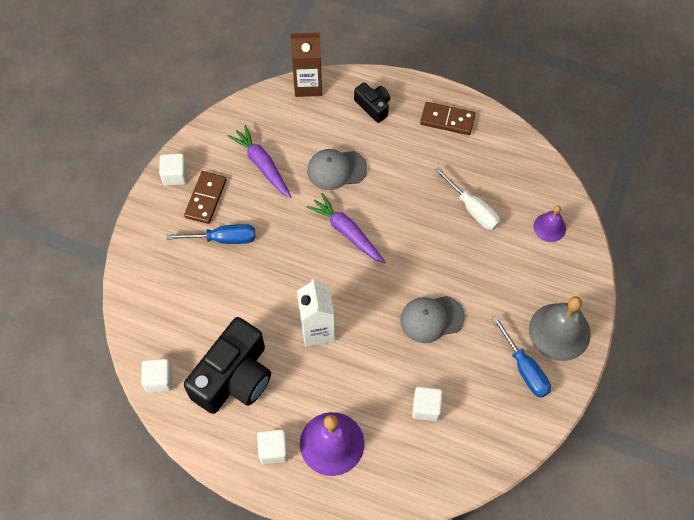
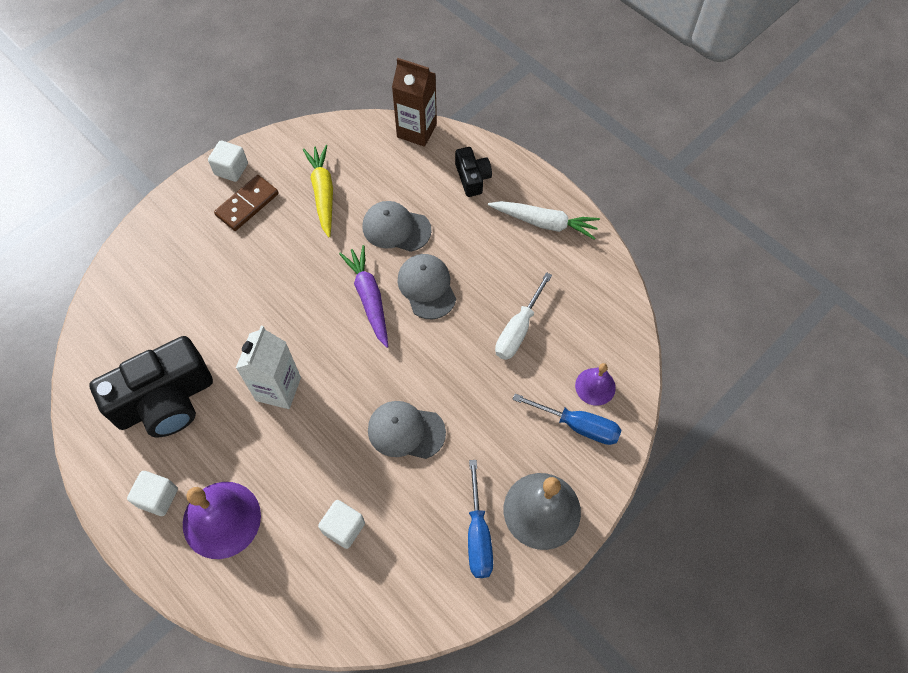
camera: 25 degrees right, 0 degrees up
(159, 380) = (91, 369): white cube -> none
(223, 239) = (239, 252): blue screwdriver -> blue screwdriver (577, 425)
(262, 165) = (323, 193): purple carrot -> yellow carrot
(386, 205) = (427, 287): none -> grey cap
(447, 120) = (544, 223): brown domino -> white carrot
(472, 209) = (518, 329): white screwdriver -> white screwdriver turned 45 degrees clockwise

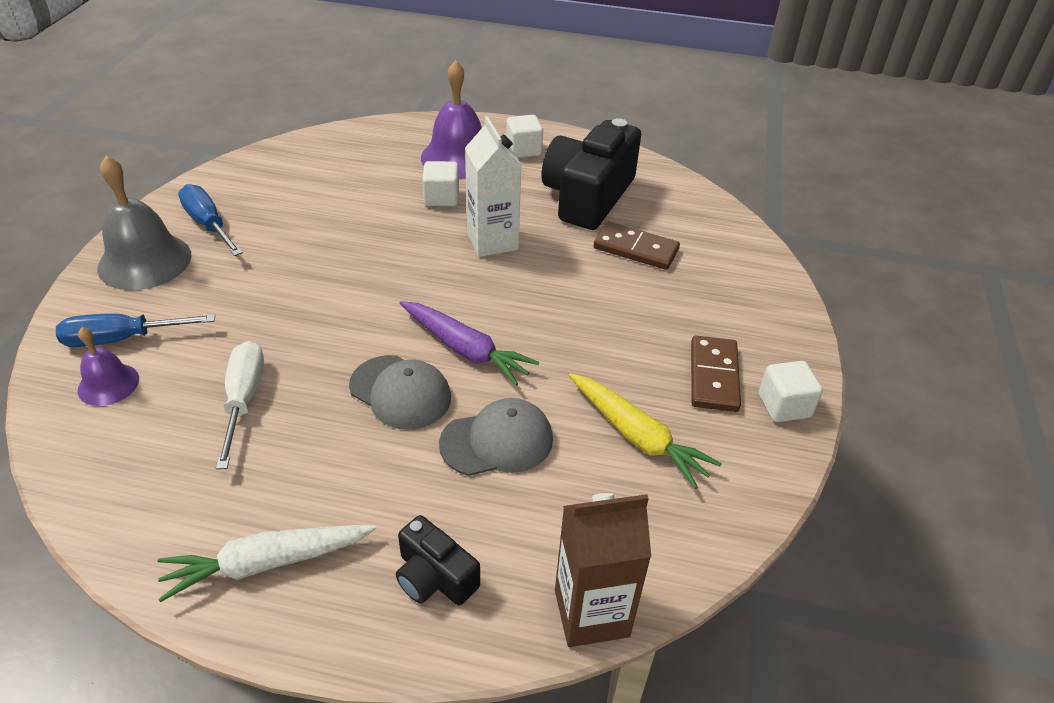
camera: 145 degrees right, 20 degrees down
(188, 324) = (635, 249): none -> brown domino
(344, 528) = (345, 187): white cube -> white cube (441, 198)
(406, 431) = (331, 262): grey cap -> none

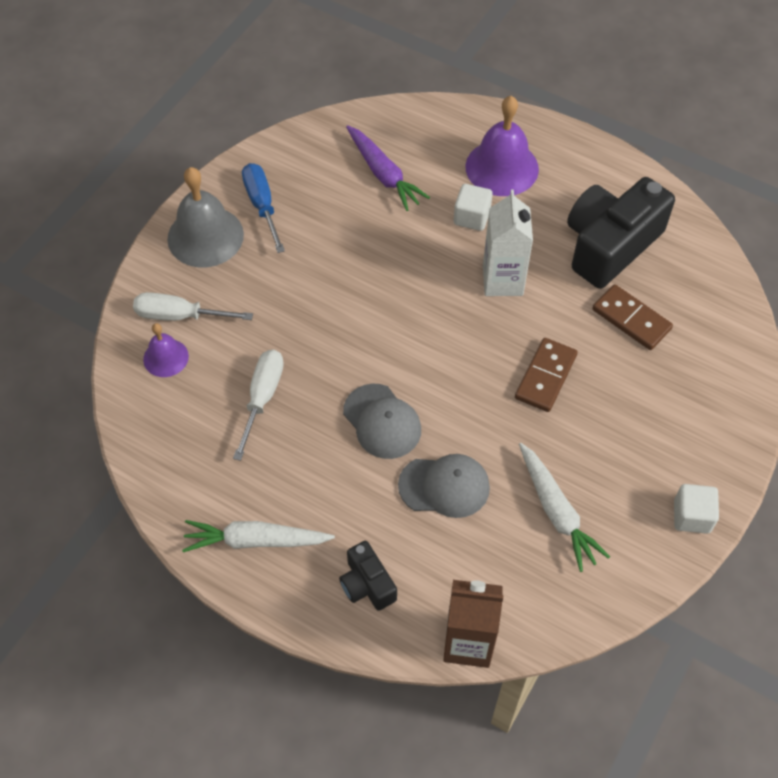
camera: 20 degrees right, 15 degrees up
(123, 339) = (180, 316): blue screwdriver -> white screwdriver
(465, 349) = (445, 393): purple carrot -> purple carrot (383, 174)
(523, 150) = (568, 170): white cube -> none
(637, 436) = (556, 511): yellow carrot -> white carrot
(713, 376) = (644, 472): brown domino -> brown domino (545, 376)

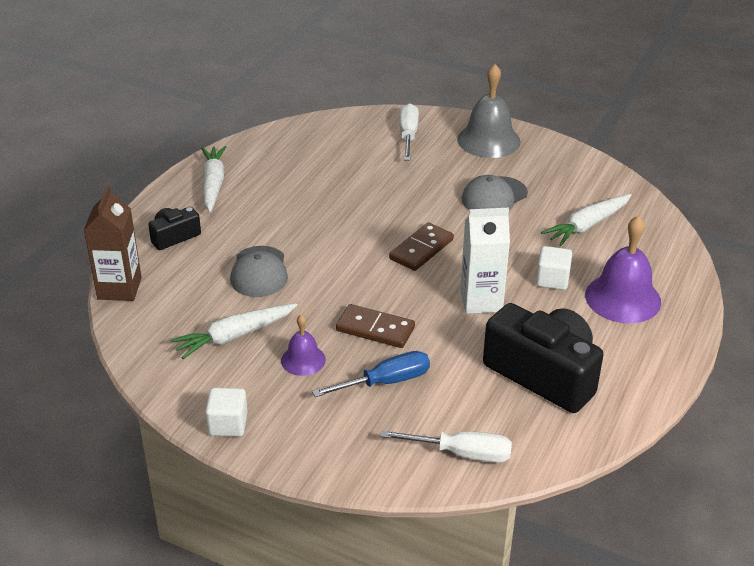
camera: 85 degrees right, 20 degrees down
(166, 357) = (369, 133): purple bell -> purple bell (303, 360)
(262, 206) = (529, 164): blue screwdriver -> blue screwdriver (385, 382)
(262, 398) = (337, 178): white screwdriver -> white screwdriver (461, 453)
(382, 421) = (319, 237): grey cap -> grey cap (494, 196)
(383, 174) = (587, 225): purple carrot -> white carrot
(631, 319) = (451, 388): brown domino -> brown domino (421, 249)

